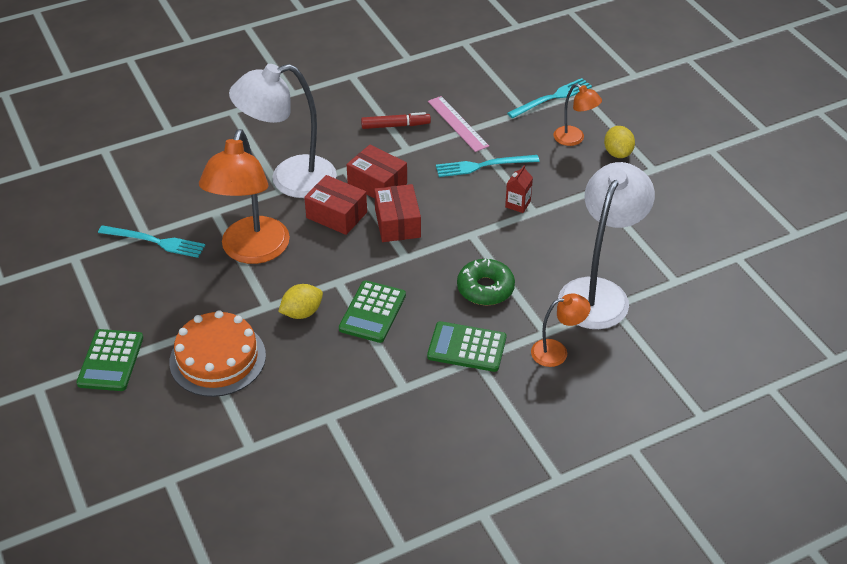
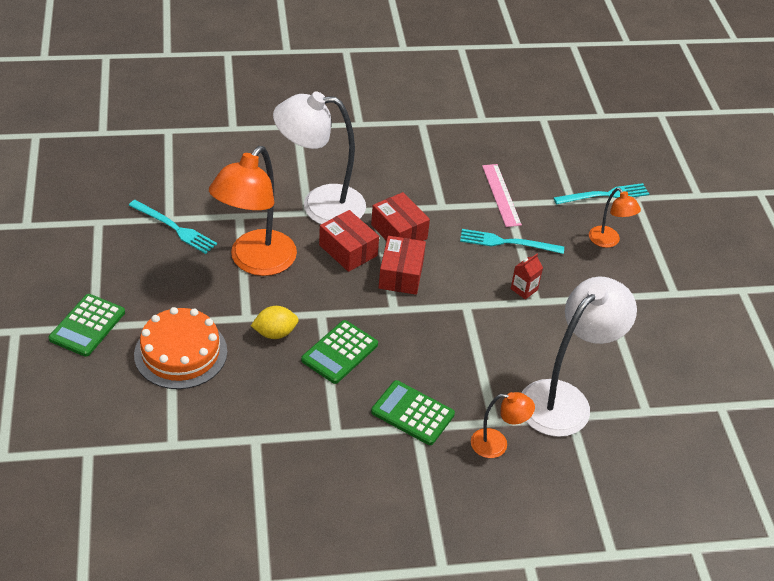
camera: 15 degrees right, 0 degrees up
(395, 125) = (441, 181): red marker -> none
(485, 288) = (456, 362): green donut -> none
(617, 153) = (645, 267): yellow lemon -> none

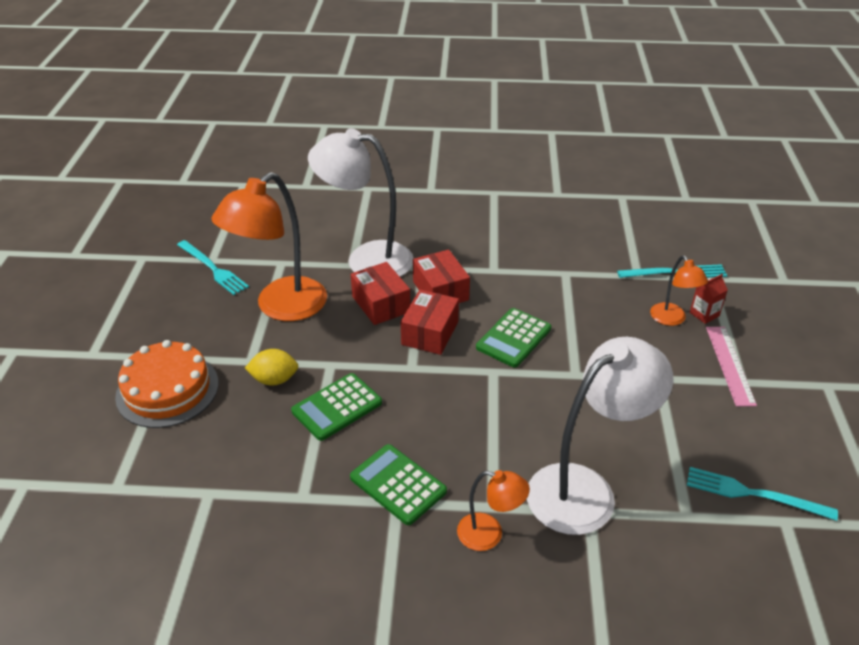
camera: 15 degrees right, 5 degrees down
(87, 326) = (86, 353): green calculator -> green calculator (513, 338)
(501, 195) = (560, 264): pink ruler -> pink ruler (730, 365)
(507, 242) = (556, 311): turquoise fork -> turquoise fork (753, 494)
(524, 289) = (564, 360): red carton -> red carton (704, 314)

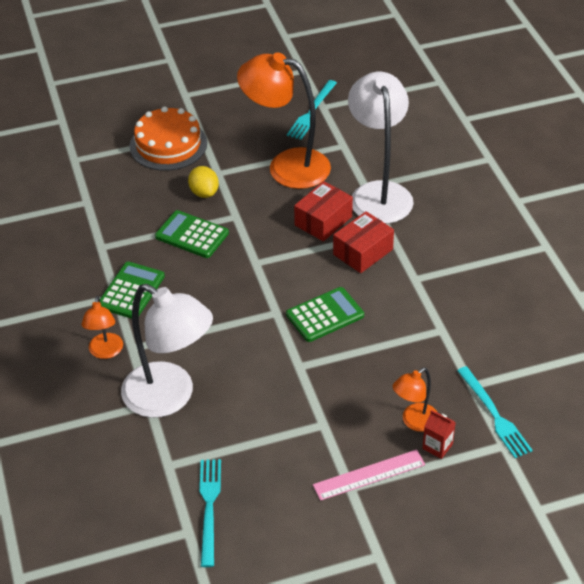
camera: 70 degrees right, 5 degrees up
(430, 333) = (303, 261): red box -> none
(513, 338) = (325, 315): green calculator -> green calculator turned 135 degrees clockwise

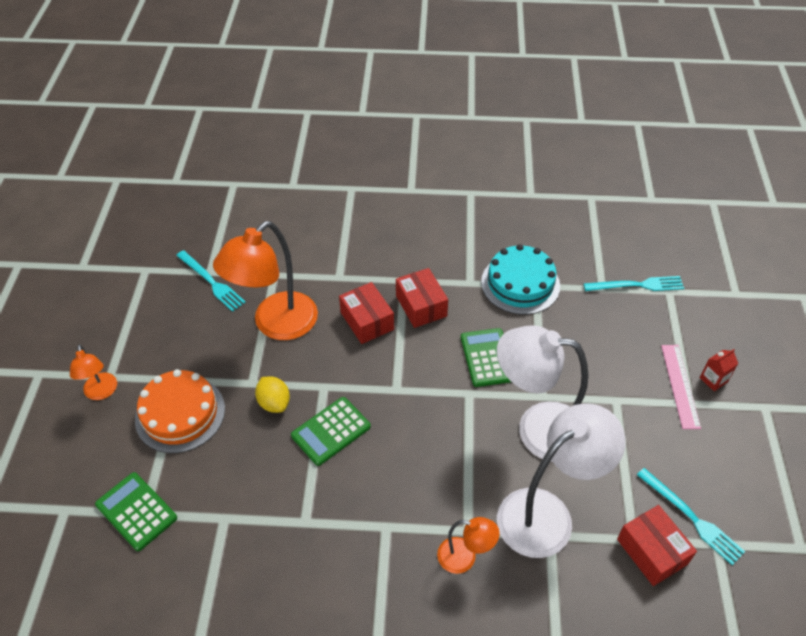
camera: 70 degrees left, 5 degrees up
(131, 291) = (386, 509): green calculator -> green calculator (136, 511)
(160, 481) = (652, 551): none -> red box
(204, 192) = (274, 403): yellow lemon -> yellow lemon turned 60 degrees clockwise
(209, 507) = (691, 518): turquoise fork -> turquoise fork turned 150 degrees counterclockwise
(379, 193) = (352, 271): white lamp -> white lamp (537, 429)
(414, 422) = (631, 337): orange lamp -> orange lamp (101, 392)
(436, 317) = (520, 284): none -> turquoise cake
(437, 446) = (660, 331): red carton -> red carton (713, 380)

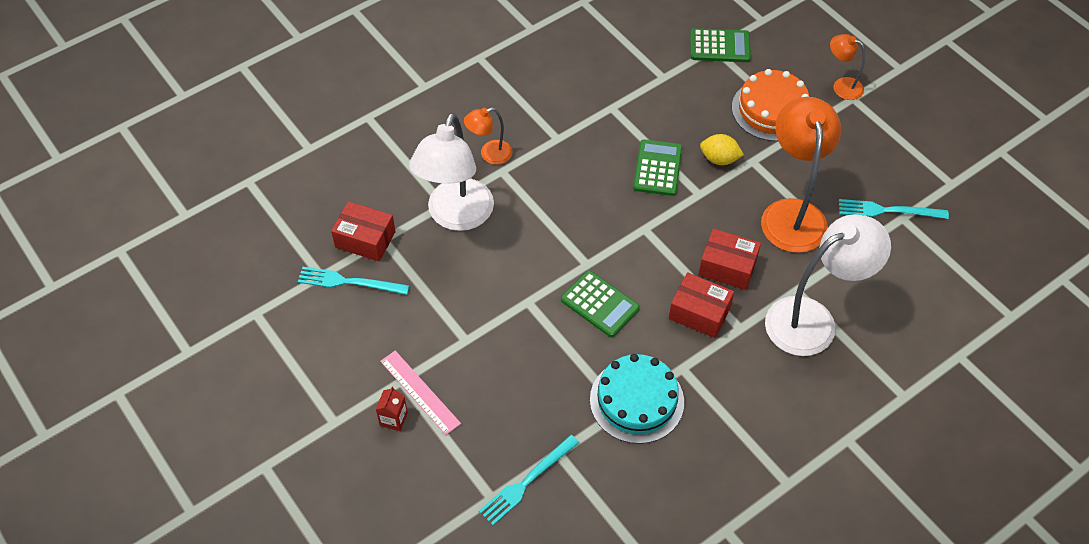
camera: 140 degrees right, 5 degrees up
(537, 429) = (510, 272): white lamp -> white lamp (813, 320)

